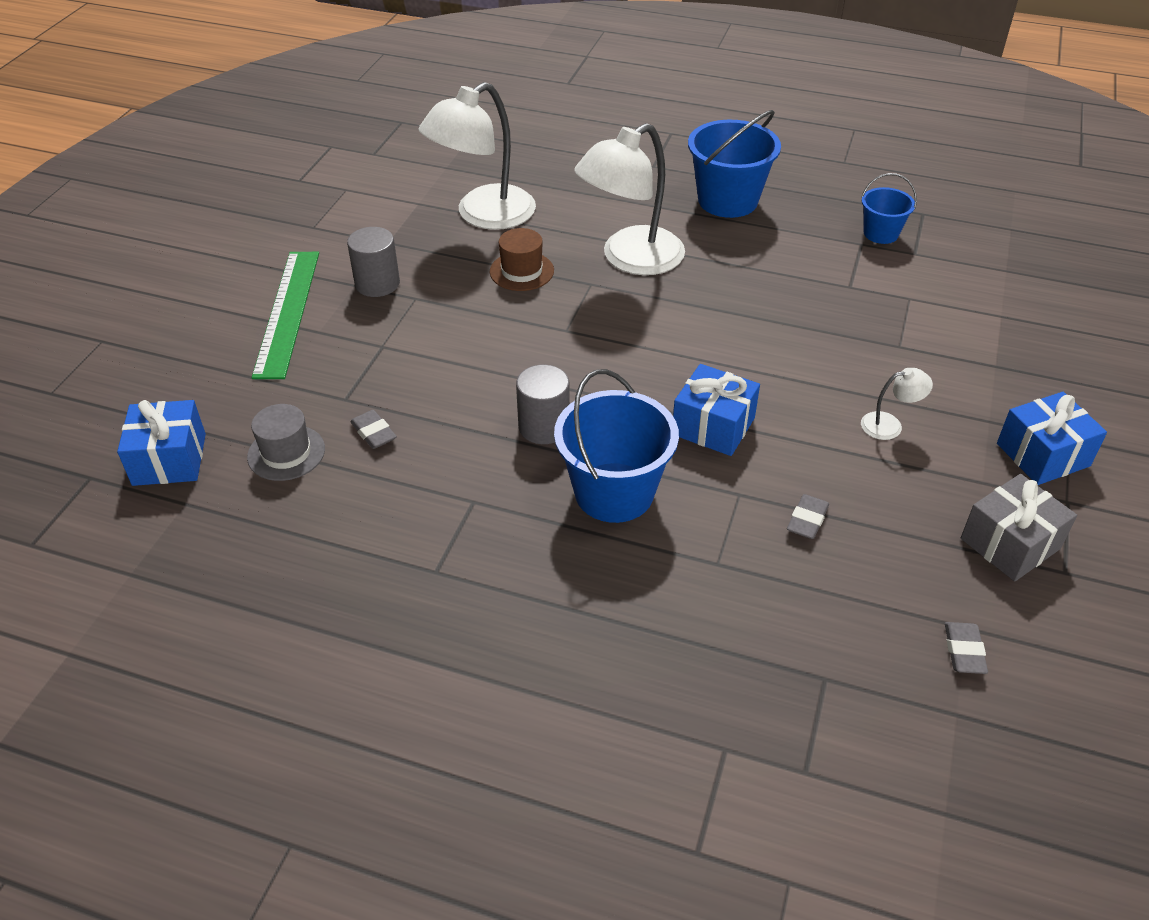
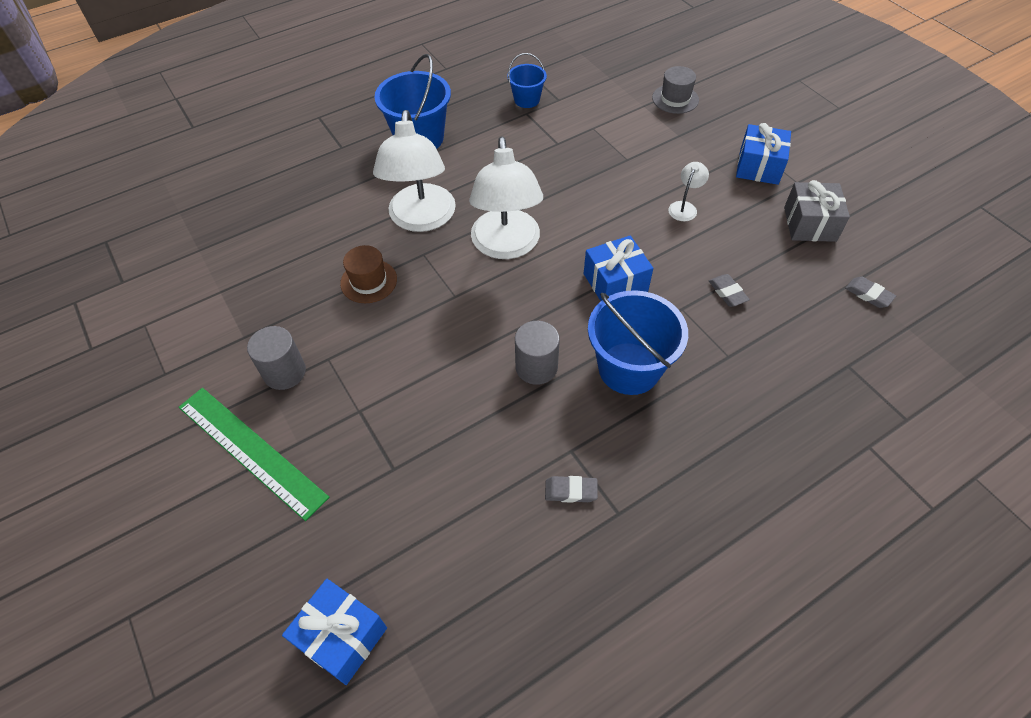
camera: 50 degrees left, 10 degrees up
(286, 453) = (415, 543): grey hat -> grey hat (675, 99)
(373, 433) = (448, 471): grey eraser -> grey eraser (570, 491)
(483, 215) = (282, 264): white lamp -> white lamp (506, 246)

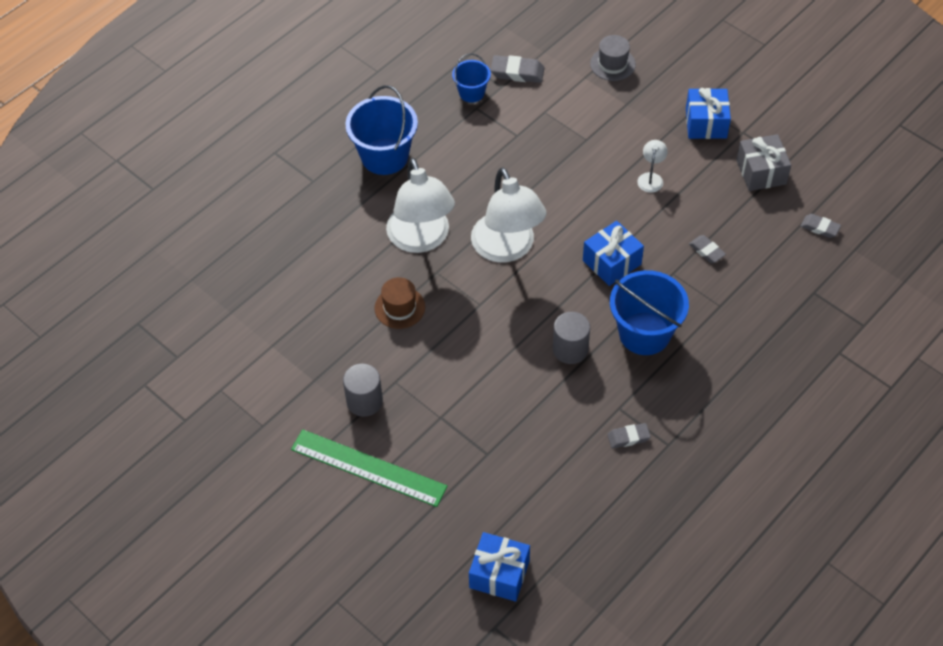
camera: 15 degrees left, 0 degrees up
(578, 90) = (517, 72): none -> grey eraser

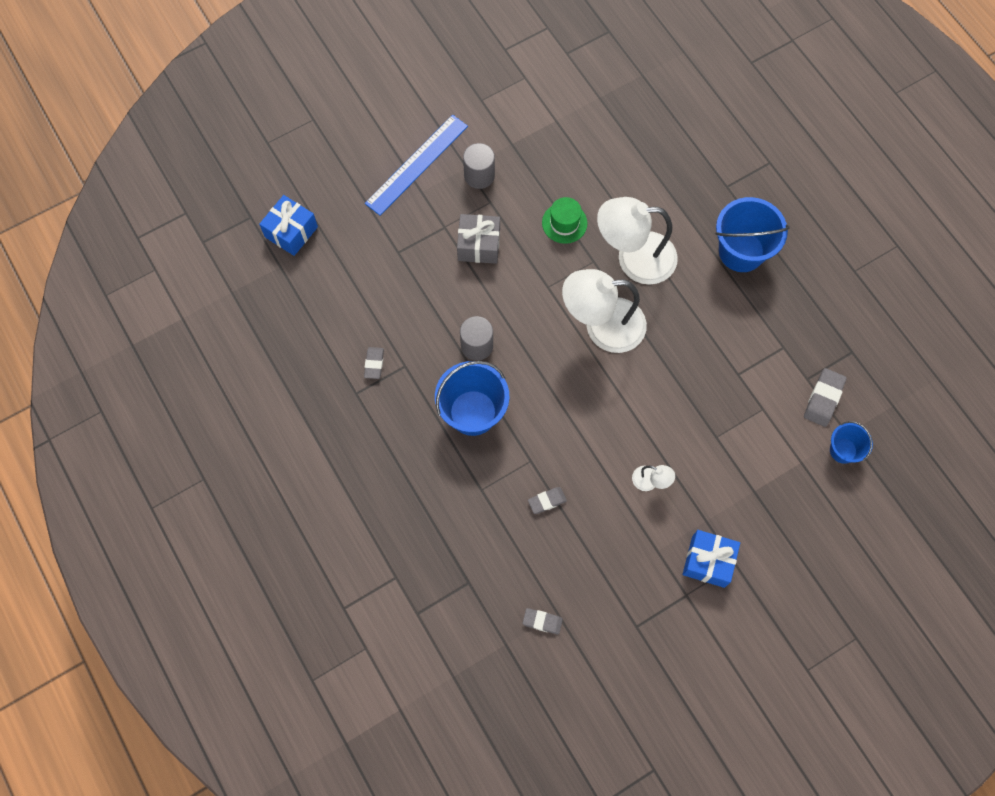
camera: 105 degrees right, 15 degrees up
(368, 468) = (416, 164): green ruler -> blue ruler
(399, 307) = (564, 223): brown hat -> green hat
(471, 93) = (805, 348): blue bucket -> blue bucket (843, 450)
(611, 262) = (560, 411): blue gift -> none
(612, 64) = (814, 496): grey hat -> none
(761, 172) = (628, 592): grey gift -> grey gift (479, 245)
(820, 228) = (542, 621): grey eraser -> grey eraser turned 60 degrees clockwise

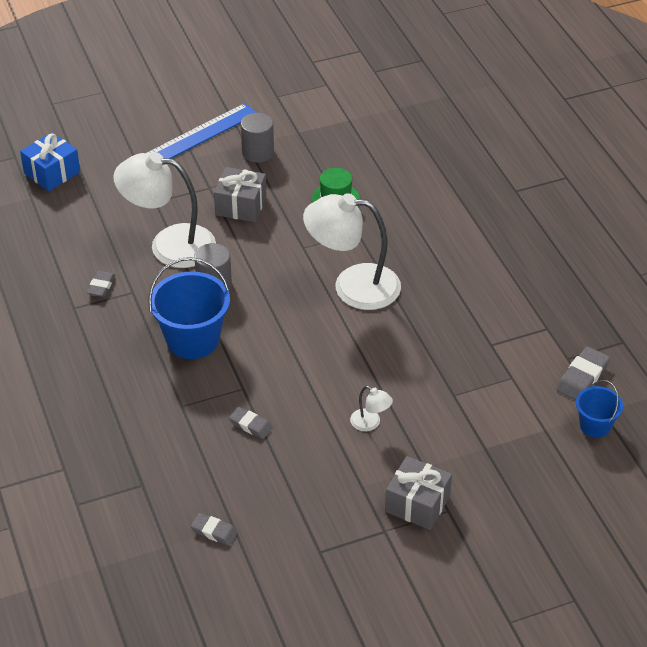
camera: 10 degrees right, 25 degrees down
(547, 501) = (250, 425): grey eraser -> grey eraser turned 45 degrees clockwise
(634, 258) = (401, 235): white lamp -> white lamp (169, 244)
(708, 561) = (417, 504): blue gift -> grey gift
(741, 251) = (519, 244): blue bucket -> none

